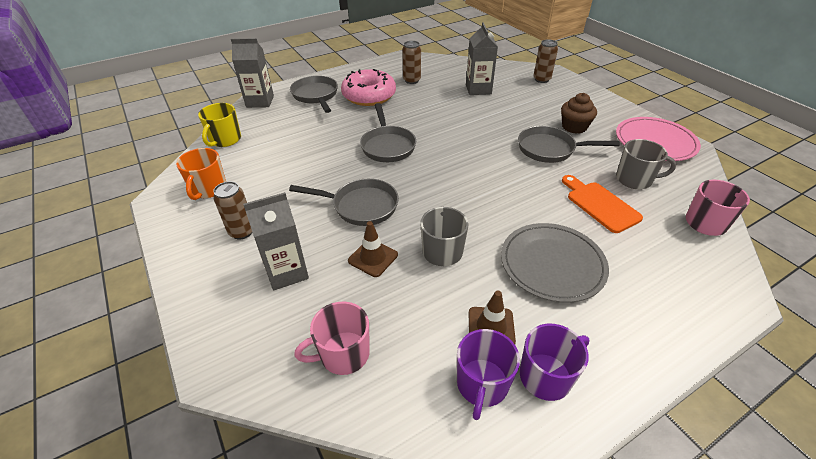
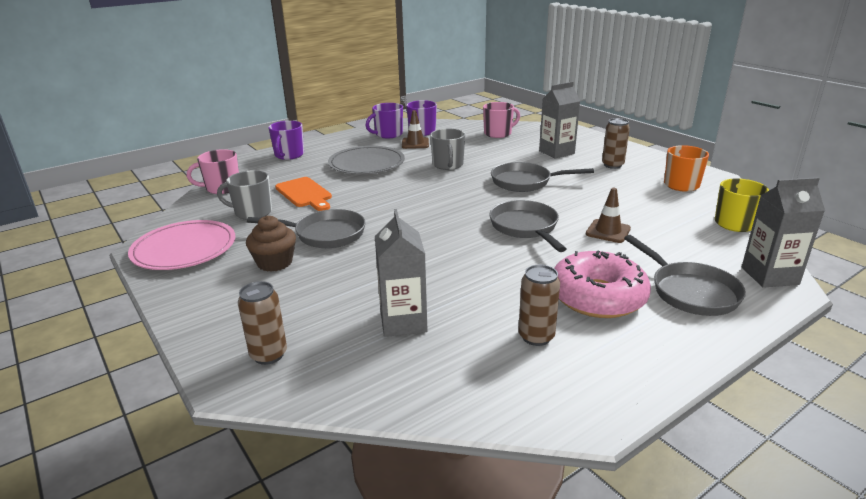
camera: 175 degrees right, 15 degrees down
(373, 258) = (499, 160): brown traffic cone -> brown traffic cone (608, 231)
(685, 305) = (289, 155): none -> purple mug

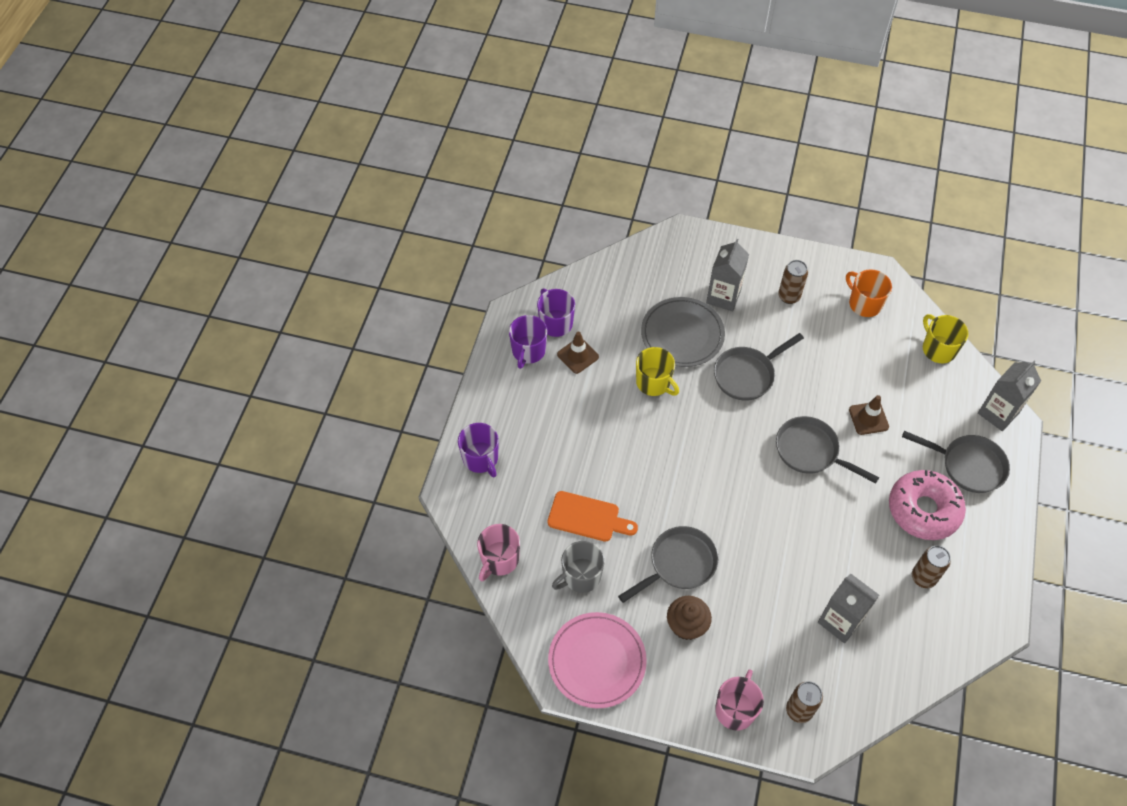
camera: 40 degrees left, 30 degrees up
(366, 164) = (579, 428): grey plate -> grey plate (682, 334)
(448, 165) = (654, 383): grey mug -> yellow mug
(498, 133) = (635, 284): pink mug -> pink mug (735, 709)

